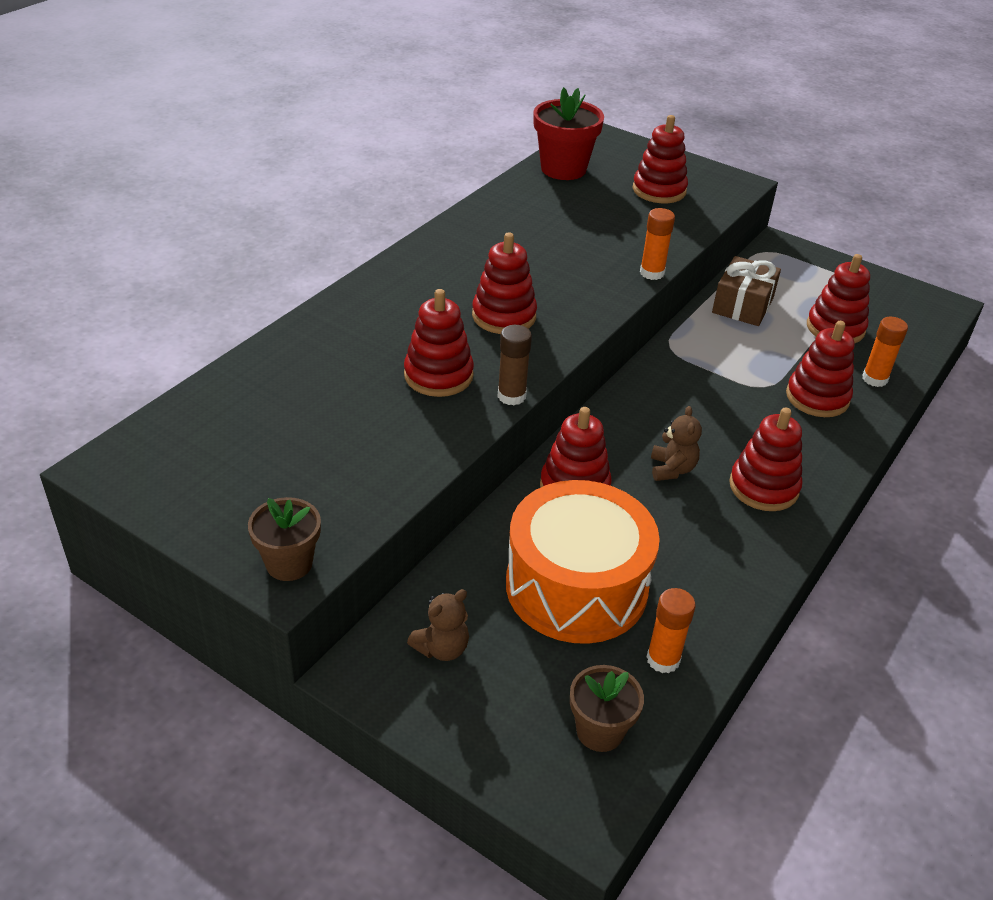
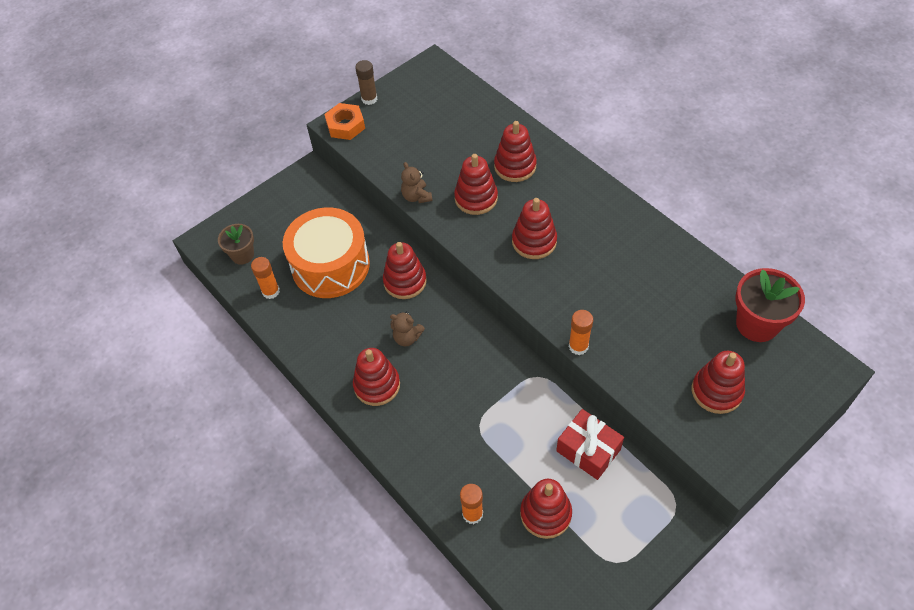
camera: 110 degrees right, 15 degrees up
(289, 563) = (345, 125): brown flower pot -> orange nut
(442, 648) = (311, 203): brown teddy bear -> brown teddy bear (416, 197)
(511, 396) = (448, 230): brown glue stick -> brown glue stick (369, 99)
(742, 305) = (588, 450): brown gift -> red gift
(817, 397) = (458, 458): red stacking toy -> red stacking toy (515, 166)

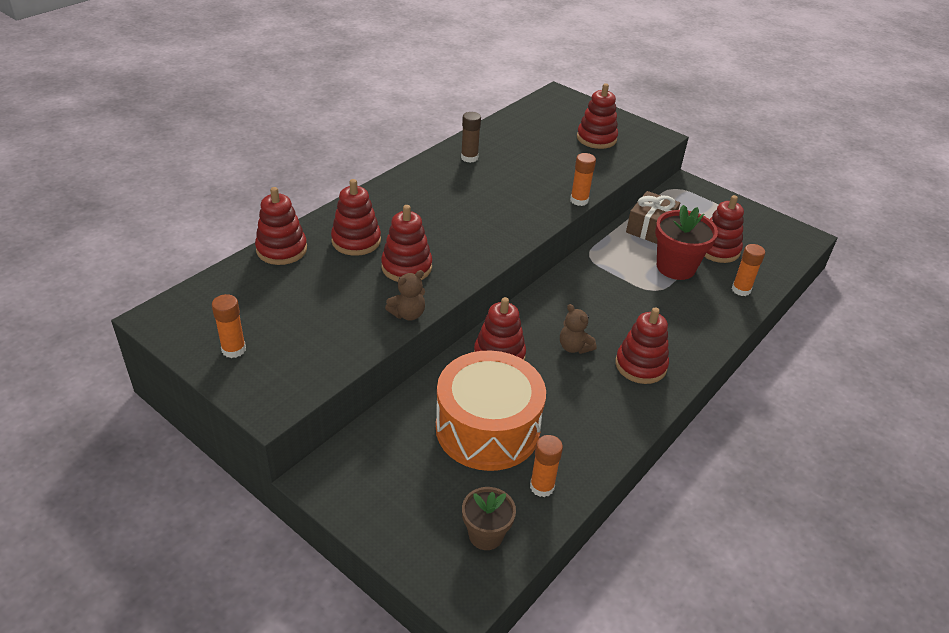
camera: 105 degrees left, 15 degrees down
(345, 125) = (274, 396): orange nut -> none
(369, 99) = (220, 376): brown glue stick -> brown glue stick (469, 158)
(394, 103) = (234, 349): none -> orange glue stick
(407, 337) = (574, 347): brown teddy bear -> brown teddy bear turned 135 degrees clockwise
(534, 241) = (462, 226): red stacking toy -> red stacking toy (281, 250)
(588, 450) = (650, 228): red gift -> brown gift
(757, 324) = (527, 119): red flower pot -> red flower pot (675, 267)

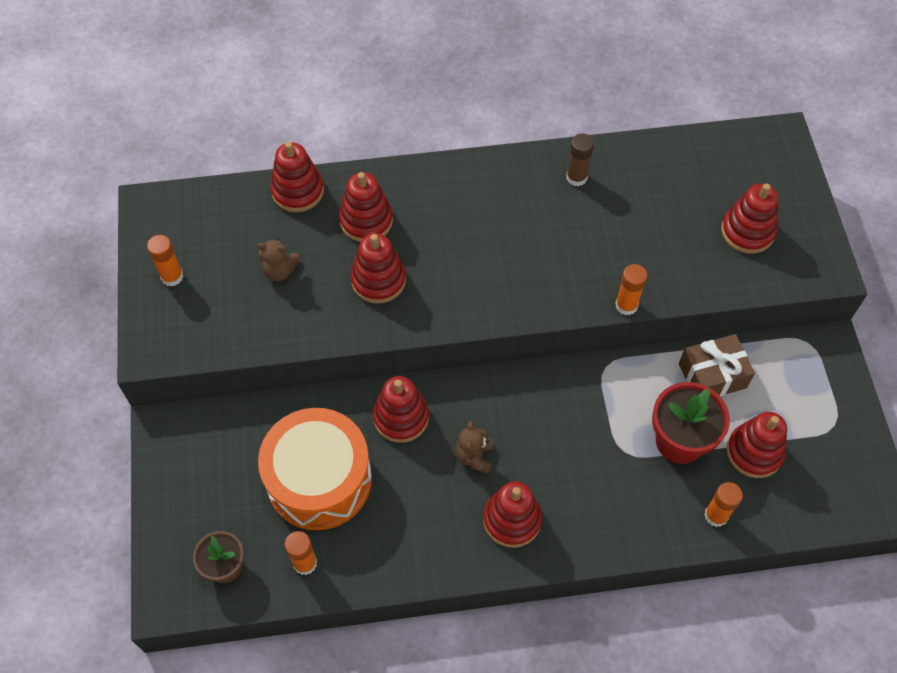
camera: 45 degrees right, 20 degrees up
(408, 314) = (329, 333): brown teddy bear -> brown teddy bear (280, 271)

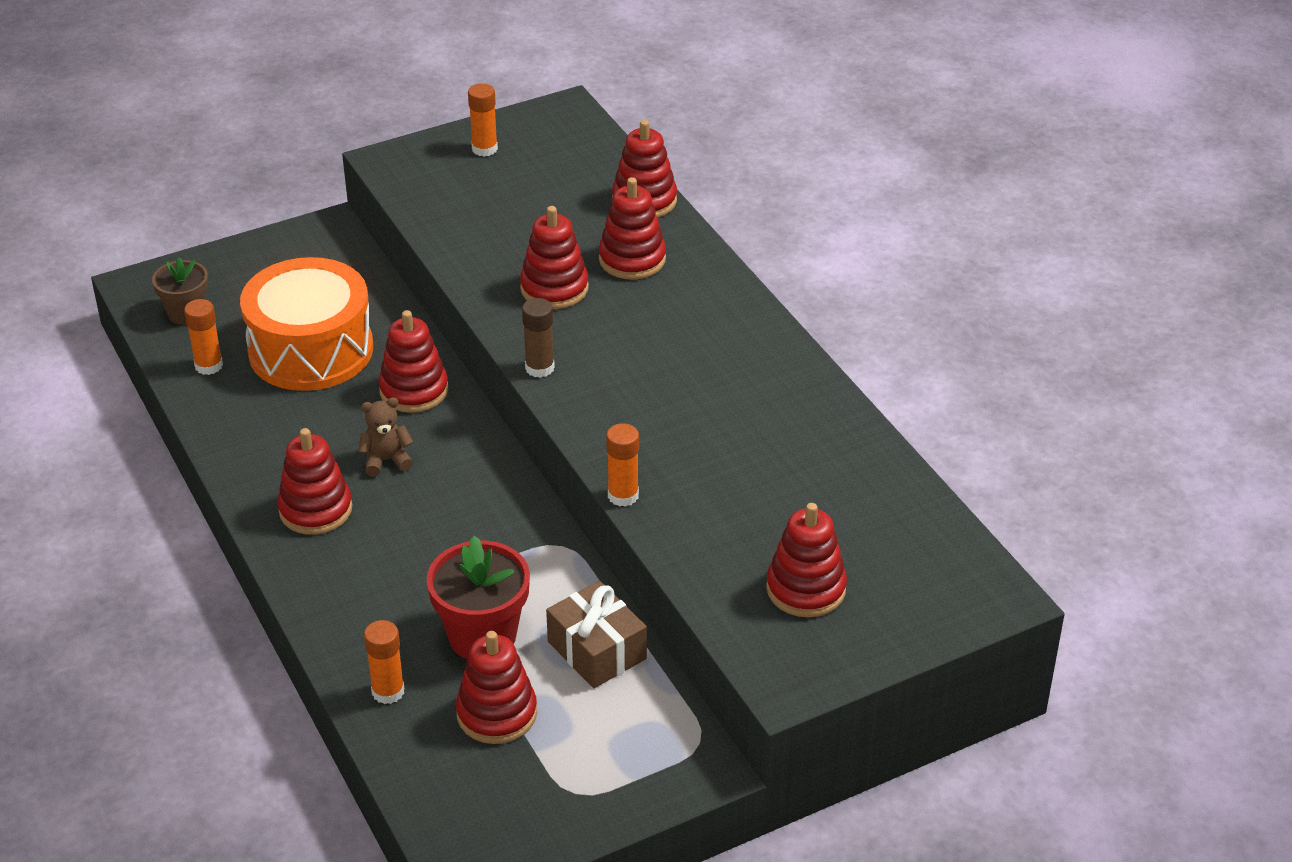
camera: 70 degrees right, 20 degrees down
(280, 271) = (530, 216): brown teddy bear -> none
(576, 177) = (799, 411): brown glue stick -> brown glue stick (539, 368)

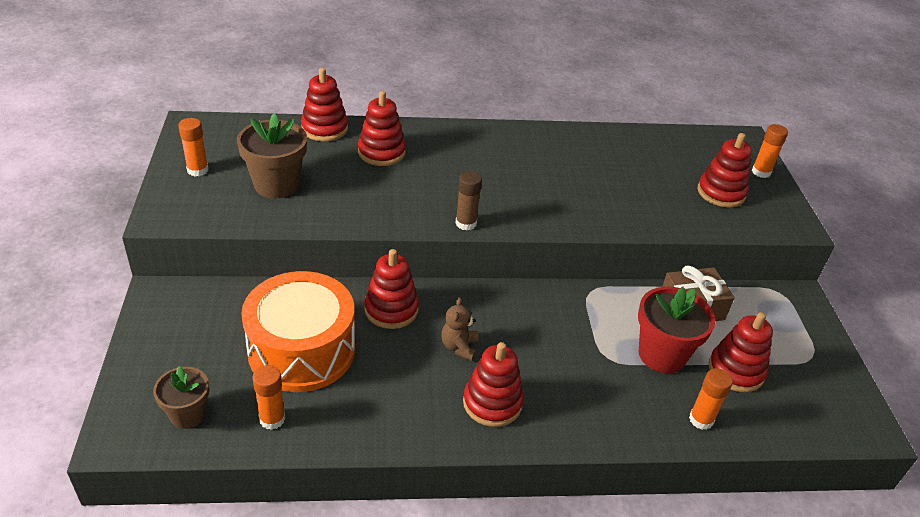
camera: 70 degrees left, 0 degrees up
(501, 209) = (276, 185): none -> brown flower pot
(554, 288) = (386, 191): red stacking toy -> none
(623, 495) = (613, 230): orange glue stick -> orange glue stick (761, 172)

